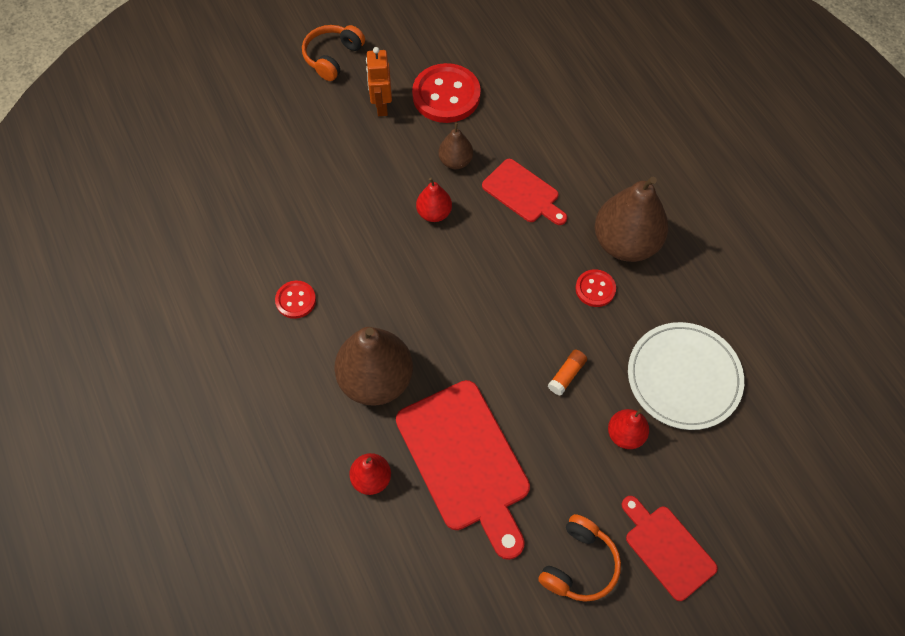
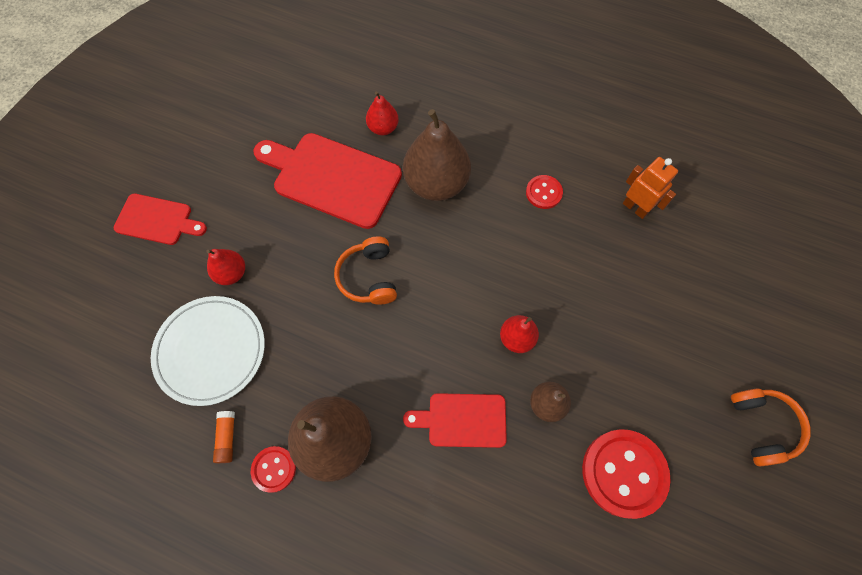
camera: 140 degrees right, 5 degrees up
(381, 106) = (663, 408): orange robot -> orange robot (635, 208)
(567, 375) = (305, 285): orange glue stick -> orange glue stick (227, 438)
(579, 564) = (212, 172): orange headphones -> orange headphones (369, 277)
(595, 289) = (332, 374): red button -> red button (274, 469)

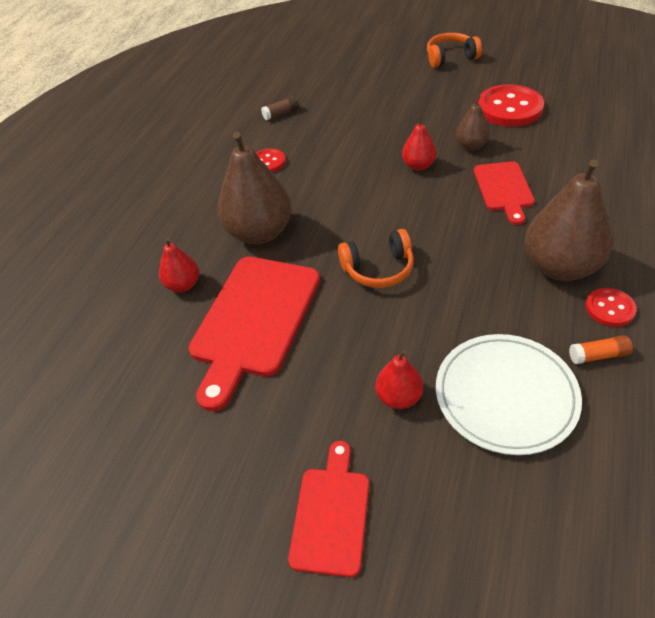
camera: 90 degrees left, 20 degrees down
(635, 208) = (281, 113): orange robot -> brown glue stick

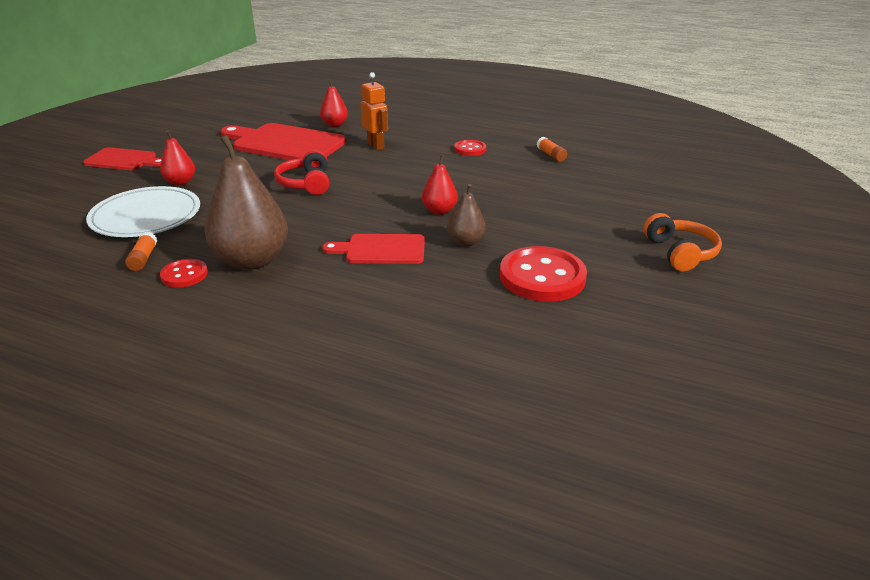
camera: 90 degrees right, 15 degrees down
(259, 233) = (376, 145): brown pear -> orange robot
(281, 113) = (551, 155): brown glue stick -> orange glue stick
(378, 269) = (306, 184): orange headphones -> red headphones

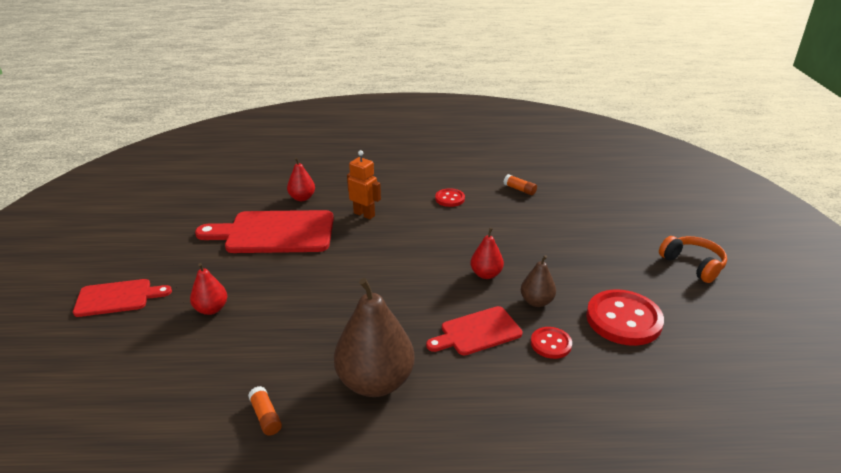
camera: 25 degrees left, 0 degrees up
(146, 216) = (216, 363): white plate -> none
(184, 275) = (327, 421): red button -> red button (551, 344)
(306, 184) = (341, 276): red headphones -> none

